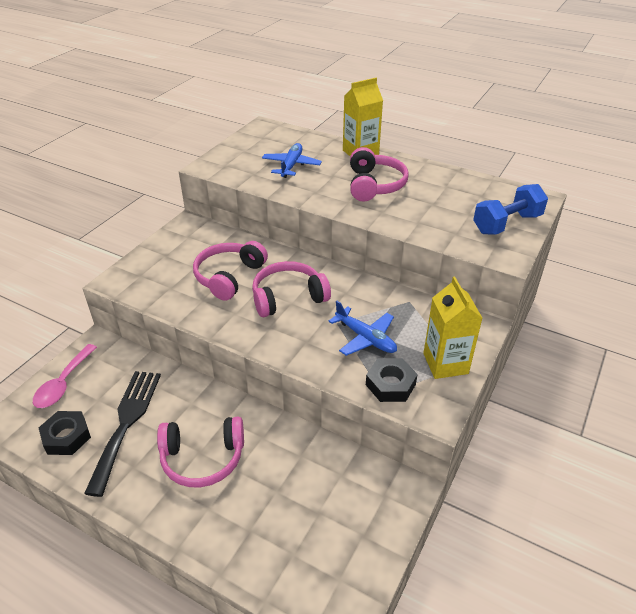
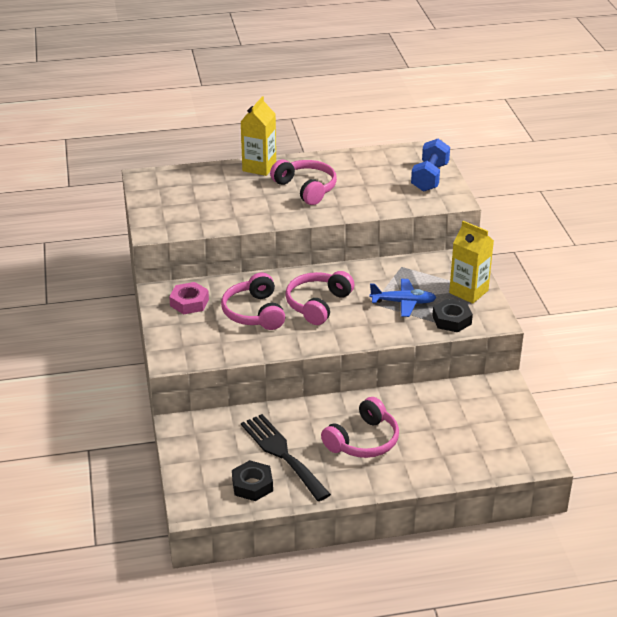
camera: 40 degrees left, 5 degrees down
(63, 383) = (196, 461): pink spoon -> none
(196, 242) = (189, 302): none -> pink nut
(291, 165) = (220, 201): blue plane -> none

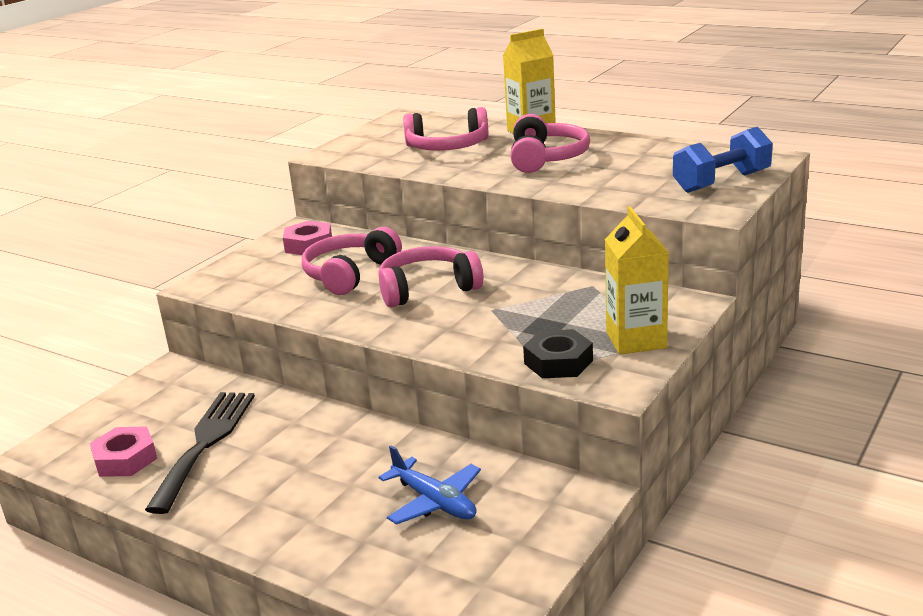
camera: 45 degrees right, 10 degrees down
(252, 485) = (125, 459): black nut -> pink nut
(363, 441) = (305, 474): pink headphones -> pink headphones (447, 147)
(403, 302) = (529, 321): blue plane -> blue plane (434, 502)

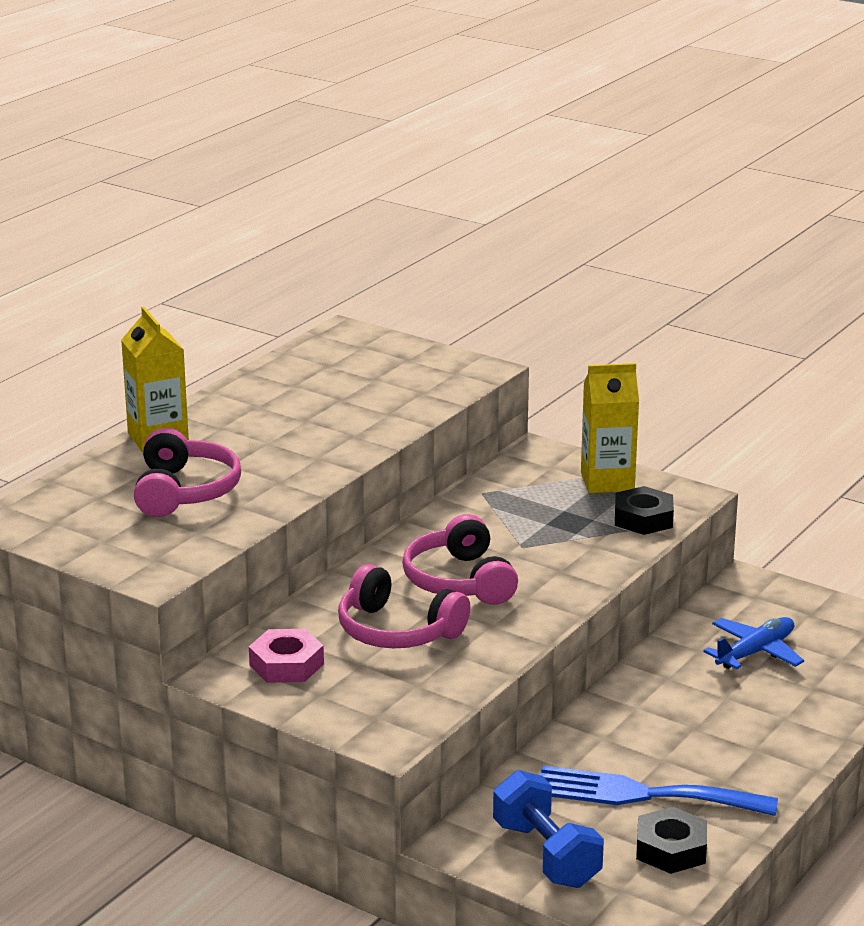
camera: 90 degrees left, 0 degrees up
(125, 459) = (671, 849): pink nut -> black nut
(205, 443) = (643, 794): black fork -> blue fork
(546, 158) = (273, 435): pink headphones -> none
(721, 182) = (406, 359): blue dumbbell -> blue dumbbell (546, 854)

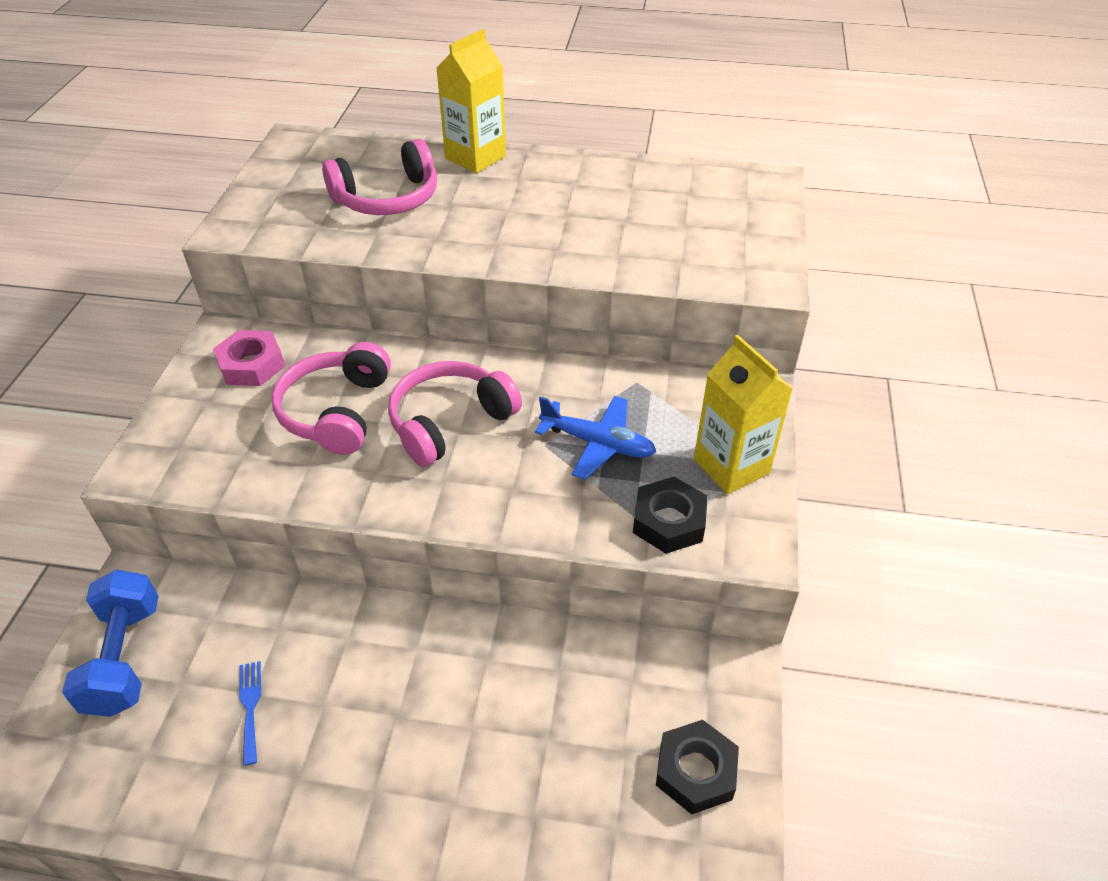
camera: 65 degrees right, 20 degrees up
(546, 854) = (125, 658): blue dumbbell -> blue dumbbell turned 45 degrees counterclockwise
(643, 794) = (250, 707): blue fork -> blue fork, size x0.43
(671, 849) = (153, 765): black nut -> black nut (695, 771)
(755, 652) = (582, 728): blue plane -> blue plane (598, 444)

